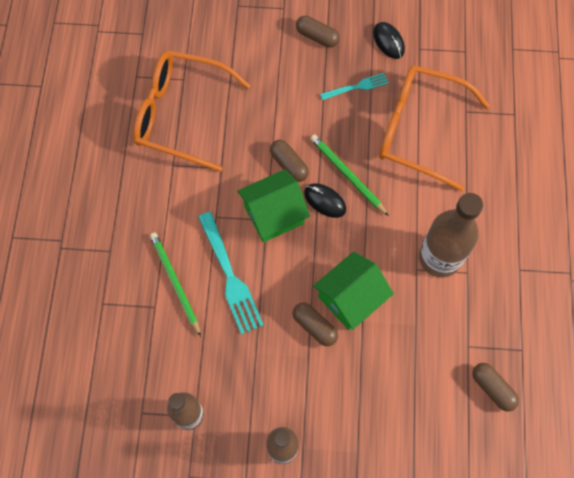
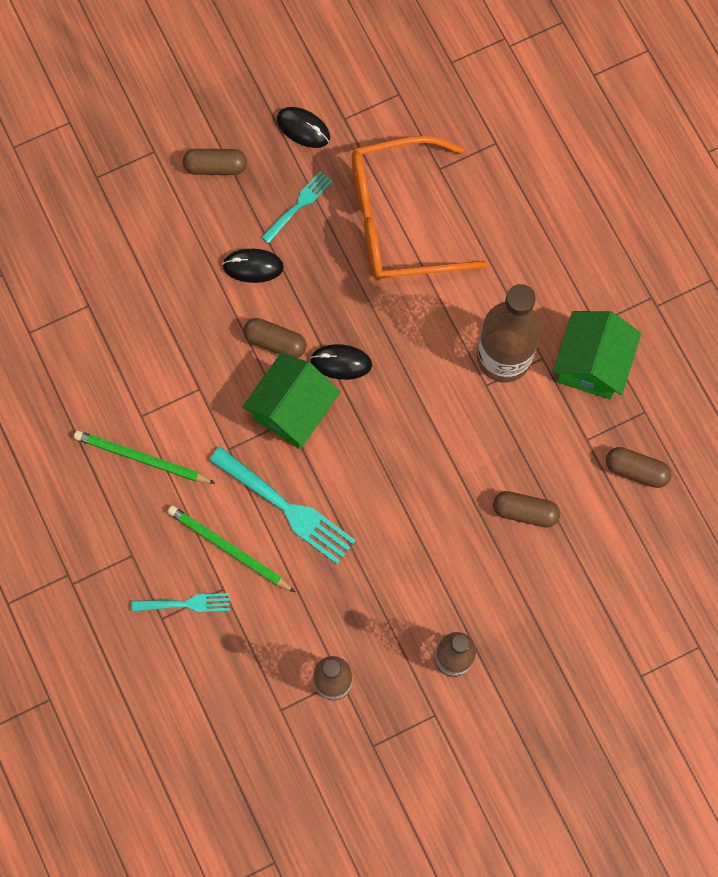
camera: 30 degrees left, 5 degrees up
(123, 302) = (184, 604): none -> turquoise fork
(180, 114) = (112, 350): orange glasses -> none
(303, 110) = (253, 266): none -> black mouse
(314, 326) = (412, 510): brown capsule -> brown capsule (525, 512)
(347, 175) = (348, 318): green pencil -> green pencil (141, 458)
(350, 298) = (433, 457): green house -> green house (591, 364)

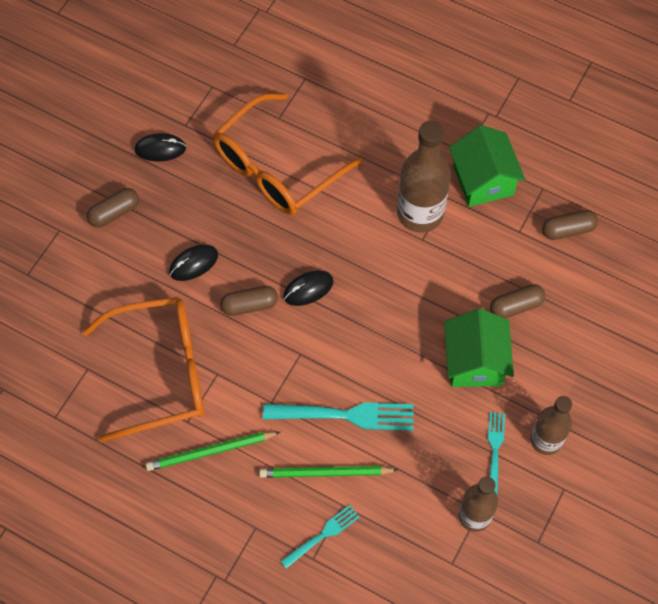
camera: 35 degrees left, 10 degrees down
(151, 354) = (162, 372): none -> orange glasses
(292, 410) = (298, 344): green house -> green house (475, 362)
(298, 206) = (196, 202): turquoise fork -> turquoise fork (495, 450)

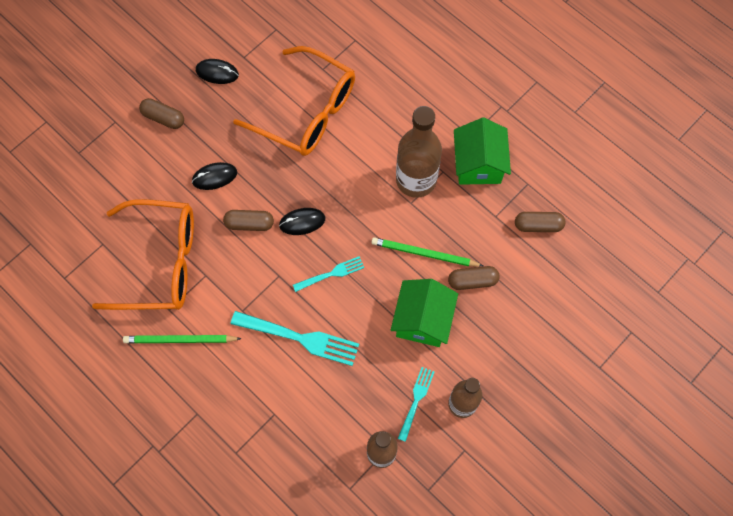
camera: 15 degrees right, 5 degrees up
(114, 213) = (163, 118): brown capsule -> brown capsule turned 45 degrees clockwise
(276, 168) = (307, 112): orange glasses -> orange glasses turned 120 degrees counterclockwise
(322, 535) = (249, 435): turquoise fork -> turquoise fork (331, 274)
(325, 473) = (268, 383): green pencil -> green pencil (424, 254)

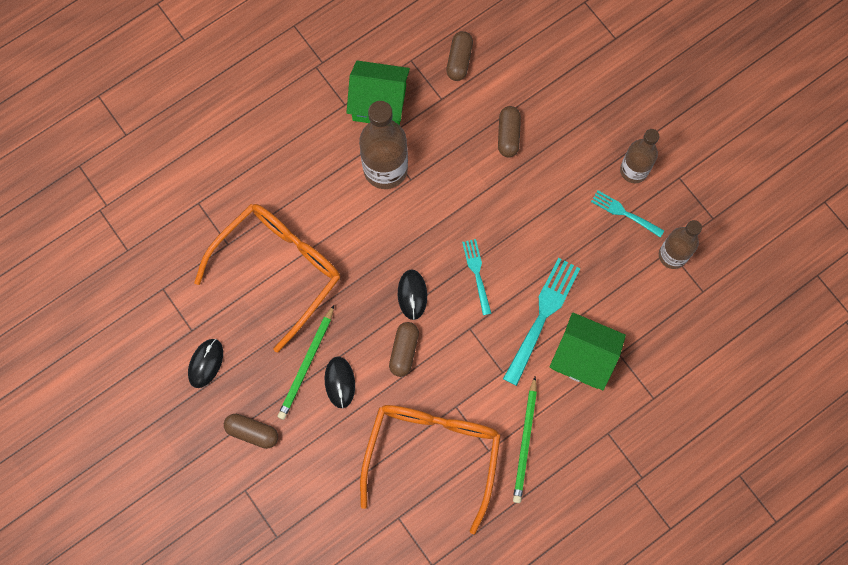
camera: 80 degrees left, 5 degrees up
(163, 118) = (252, 432): brown capsule -> brown capsule turned 75 degrees clockwise
(422, 320) = (542, 191): green house -> green house (583, 357)
(424, 254) = (470, 176): green pencil -> green pencil (306, 364)

